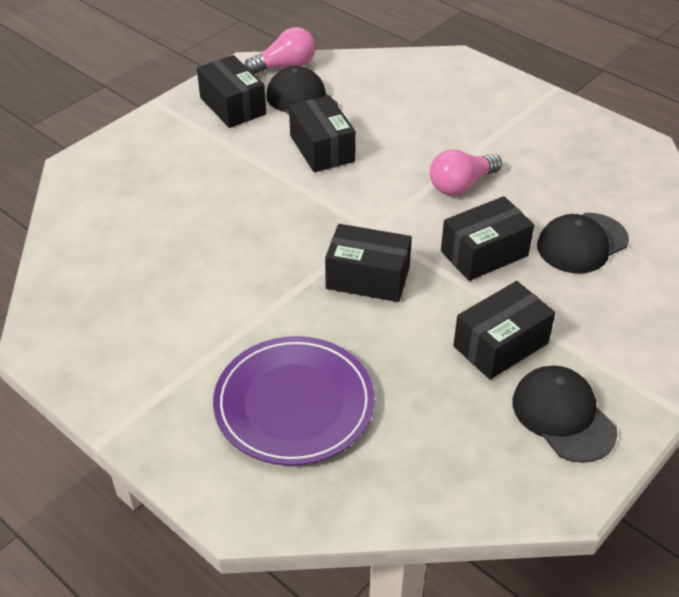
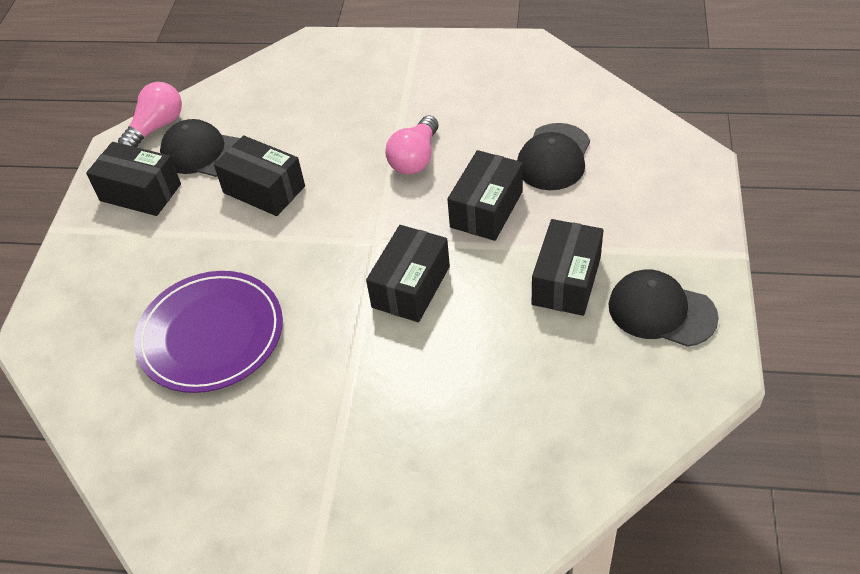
camera: 30 degrees left, 5 degrees up
(294, 404) = (449, 437): purple plate -> purple plate (211, 334)
(368, 278) = (411, 287): black box -> black box turned 45 degrees counterclockwise

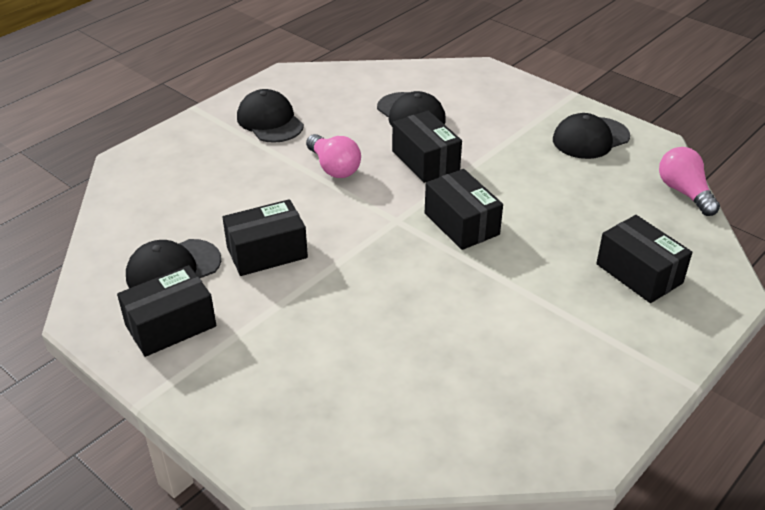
camera: 60 degrees left, 10 degrees down
(156, 127) = (96, 284): pink light bulb -> pink light bulb (684, 192)
(211, 334) = (398, 345): purple plate -> none
(444, 81) = (270, 121): none -> black cap
(566, 281) = (528, 159): black box -> black box (639, 273)

